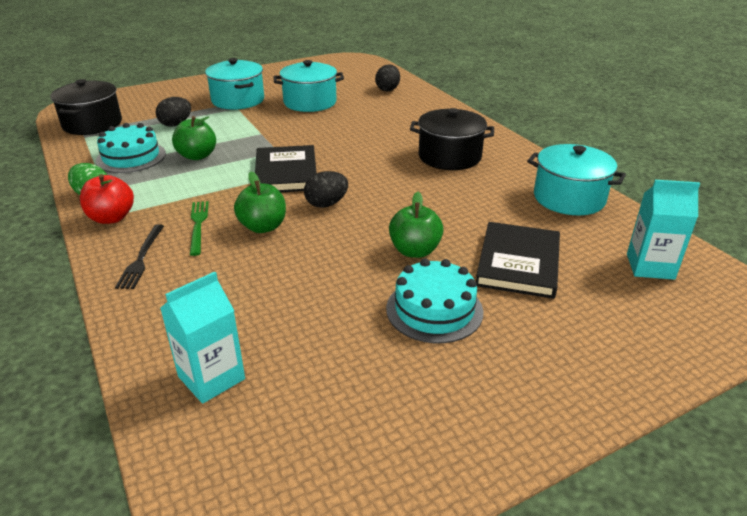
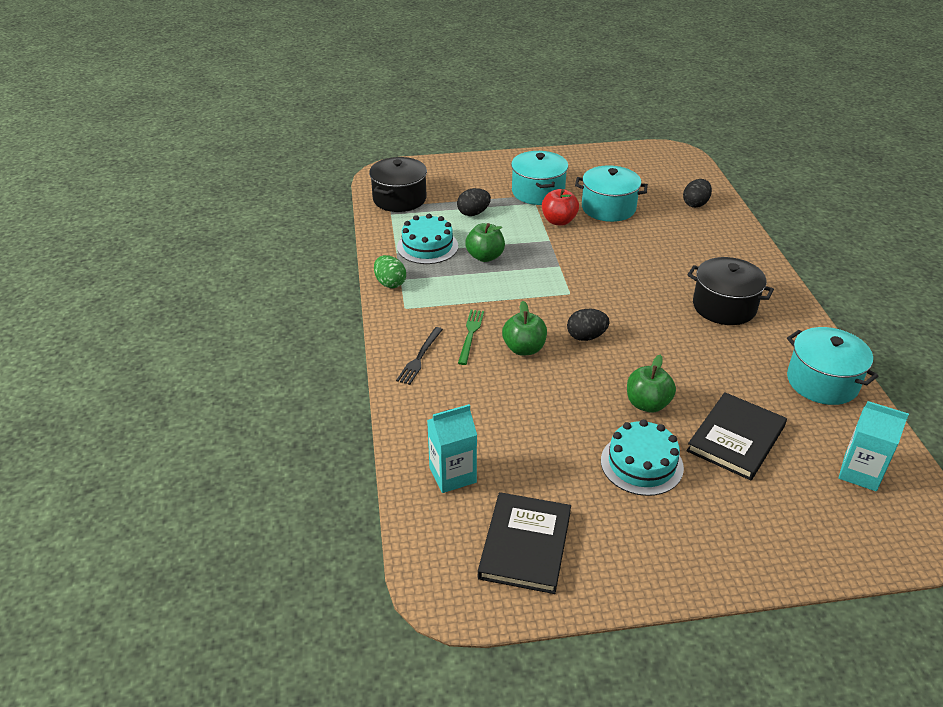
camera: 20 degrees right, 5 degrees up
(111, 218) = (402, 311): red apple -> red apple (559, 221)
(286, 173) = (560, 293): black book -> black book (525, 545)

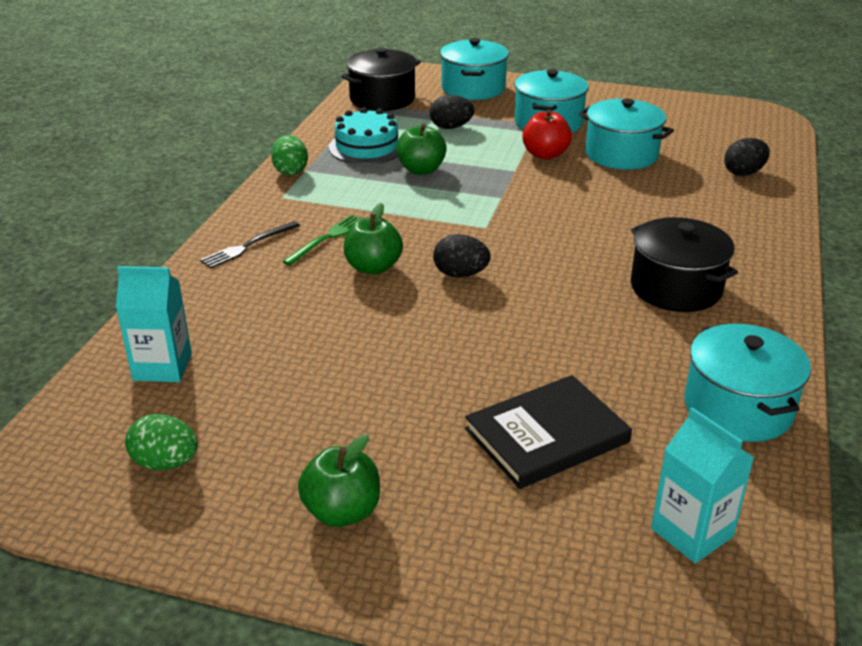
camera: 25 degrees right, 5 degrees down
(459, 173) = (473, 88): none -> turquoise pot
(525, 545) = (165, 463): black book -> green egg
(641, 464) = (393, 425): turquoise cake -> none
(647, 404) = (466, 364): green apple -> green apple (342, 512)

